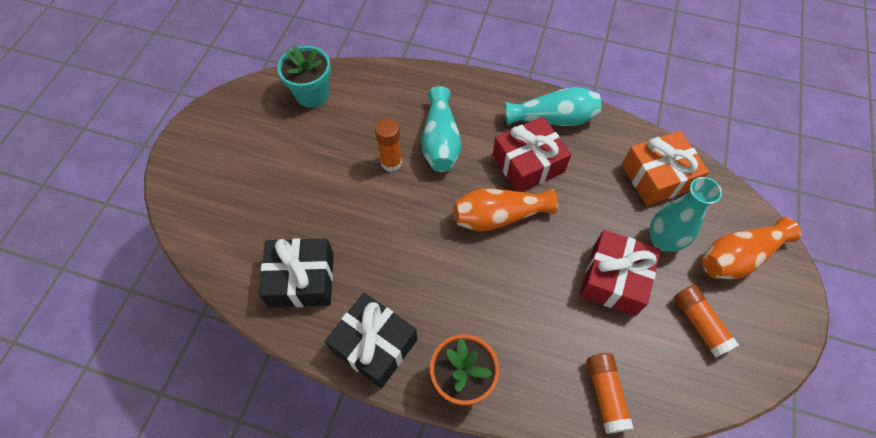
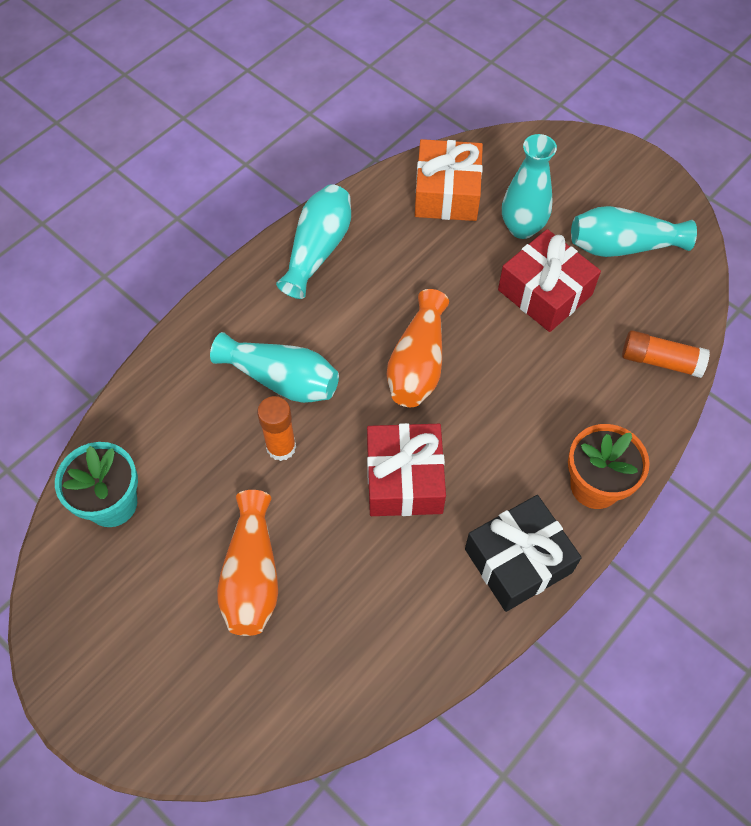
camera: 65 degrees left, 0 degrees up
(302, 280) = (396, 614): black gift -> none
(528, 163) = (364, 303): red gift -> red gift (404, 479)
(699, 324) = (622, 246): orange glue stick -> turquoise vase
(738, 257) = (569, 177): orange vase -> orange vase (252, 575)

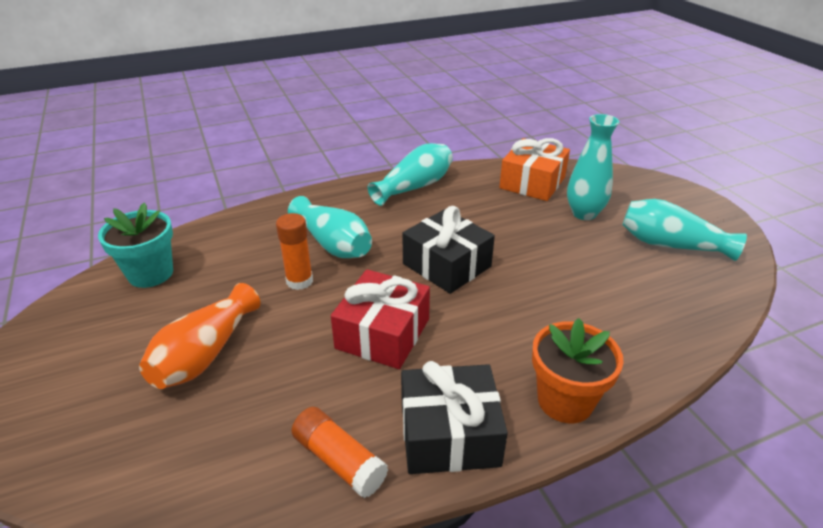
camera: 25 degrees right, 25 degrees down
(418, 363) = (447, 265): orange vase -> black gift
(544, 292) = (584, 253): red gift -> none
(661, 361) = (679, 328): orange glue stick -> orange glue stick (339, 460)

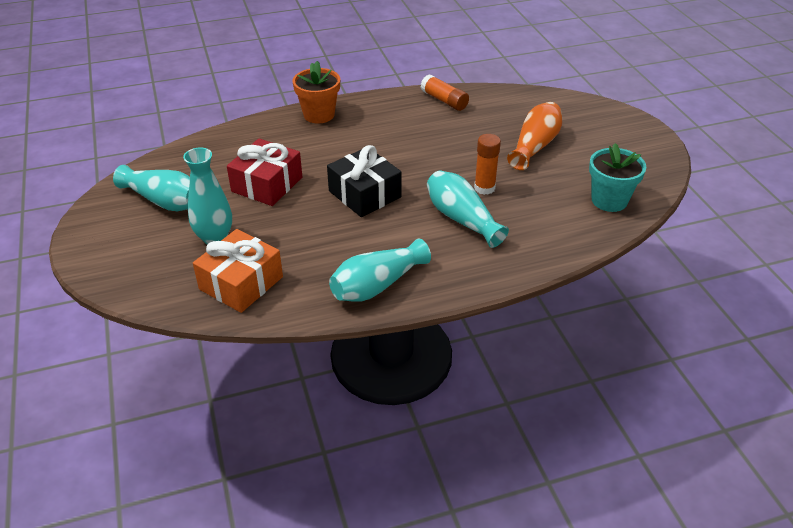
camera: 175 degrees left, 5 degrees up
(382, 333) = (420, 151): red gift -> red gift (267, 184)
(449, 434) = (387, 106): black gift -> none

